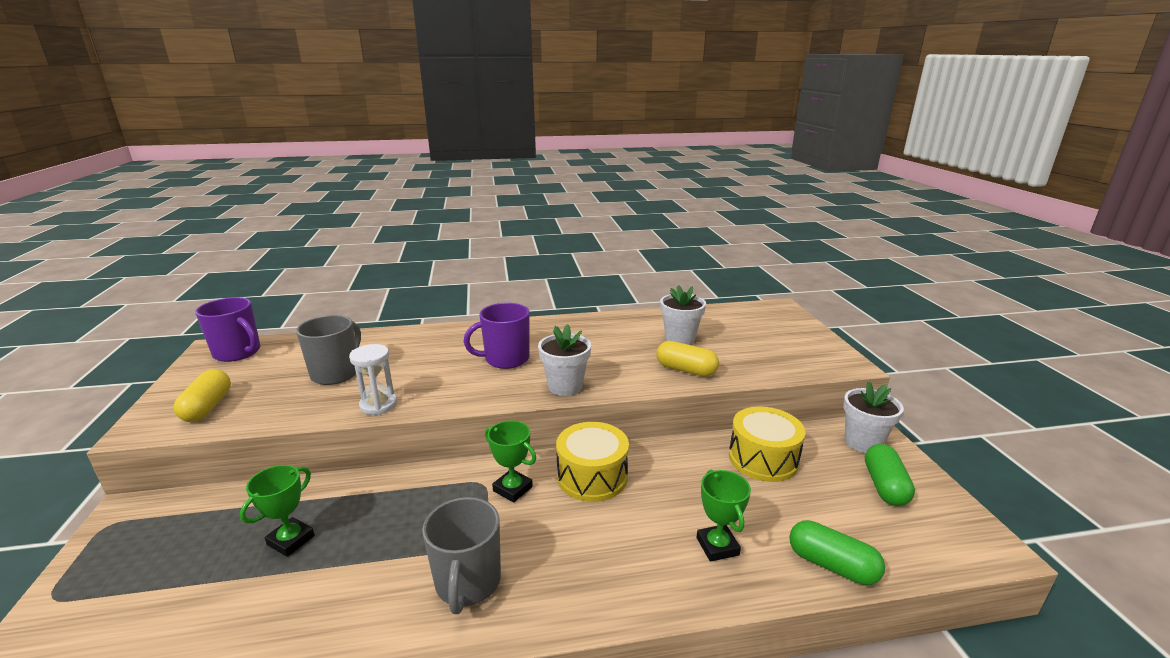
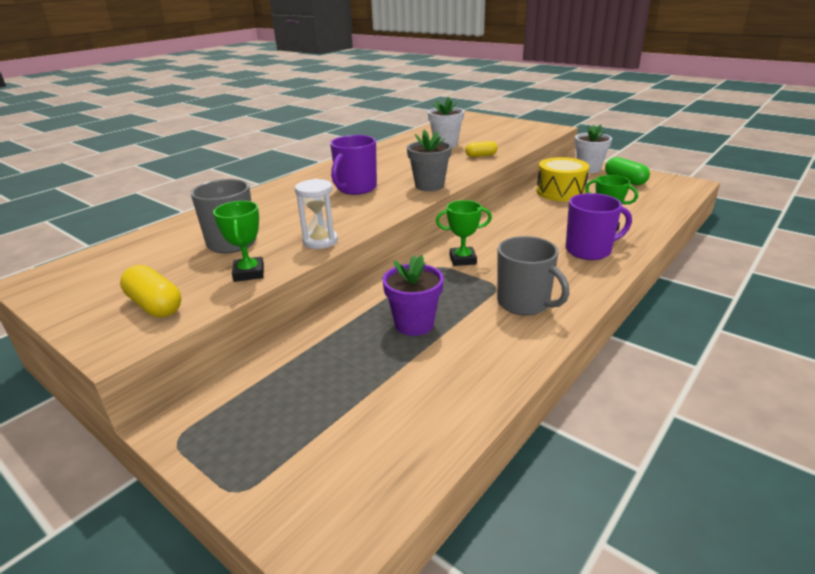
camera: 40 degrees left, 5 degrees up
(238, 353) = (79, 271): purple mug -> purple mug (589, 250)
(291, 540) = (372, 352): green trophy -> green trophy (249, 273)
(358, 535) = (414, 324): none -> purple flower pot
(565, 386) = (429, 186): white flower pot -> grey flower pot
(592, 477) = (495, 235): yellow drum -> none
(686, 370) = (481, 156): yellow capsule -> yellow capsule, size x0.66
(831, 565) = (655, 214): green capsule -> none

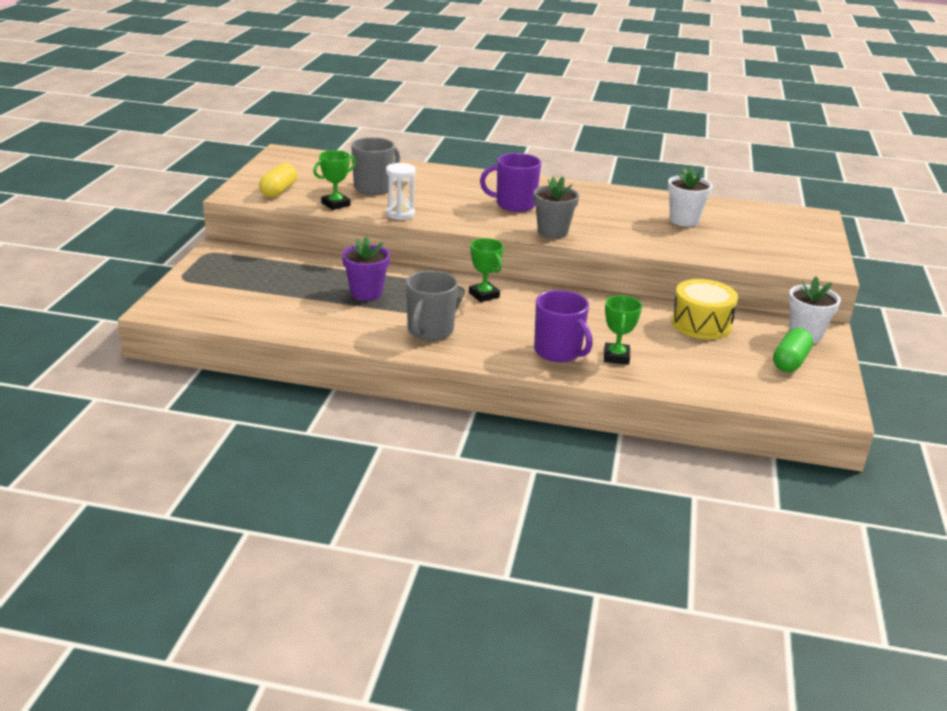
camera: 60 degrees right, 0 degrees up
(481, 156) = (667, 243): yellow capsule -> none

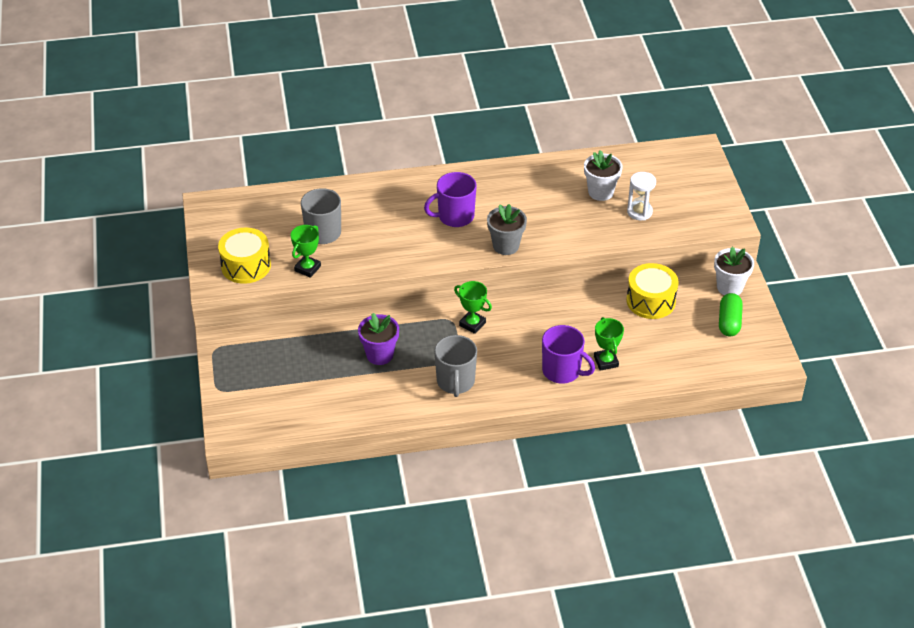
camera: 20 degrees left, 15 degrees up
(279, 191) = (246, 266): yellow capsule -> yellow drum
(400, 214) = (370, 264): white hourglass -> white hourglass (639, 212)

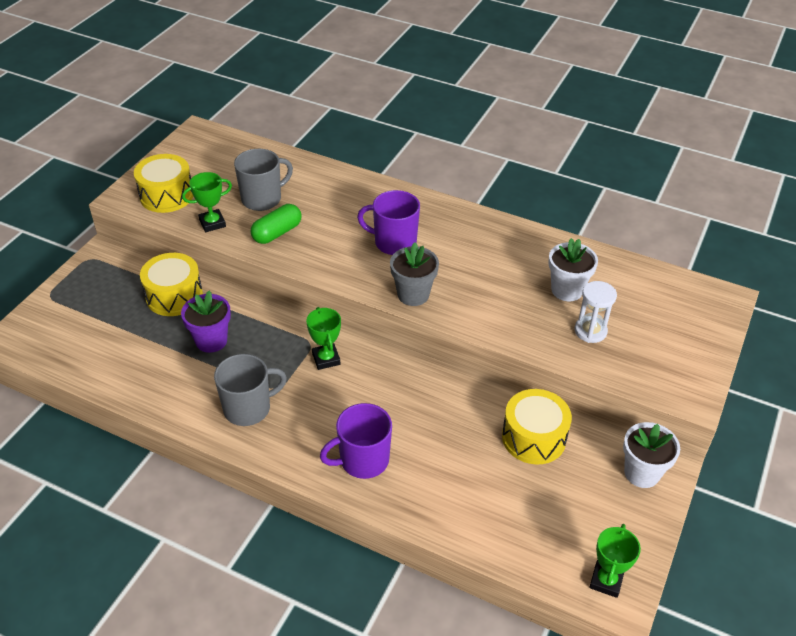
camera: 35 degrees right, 0 degrees up
(315, 340) = (174, 296): none -> yellow drum
(455, 382) = (248, 408): grey mug -> grey mug turned 150 degrees counterclockwise
(562, 371) = (363, 460): purple mug -> purple mug turned 90 degrees clockwise
(606, 361) = (419, 477): green trophy -> green trophy (606, 581)
(729, 322) = (604, 514): green capsule -> green capsule (277, 233)

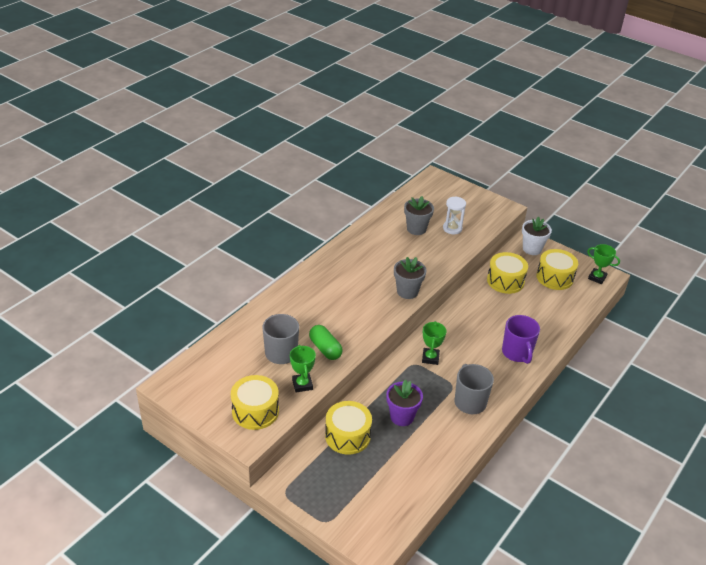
camera: 80 degrees left, 5 degrees down
(326, 359) = (430, 358): green trophy -> green trophy turned 75 degrees counterclockwise
(394, 242) = (353, 291): purple mug -> none
(567, 290) = (416, 229): white flower pot -> grey flower pot
(575, 510) = (555, 277): none -> yellow drum

